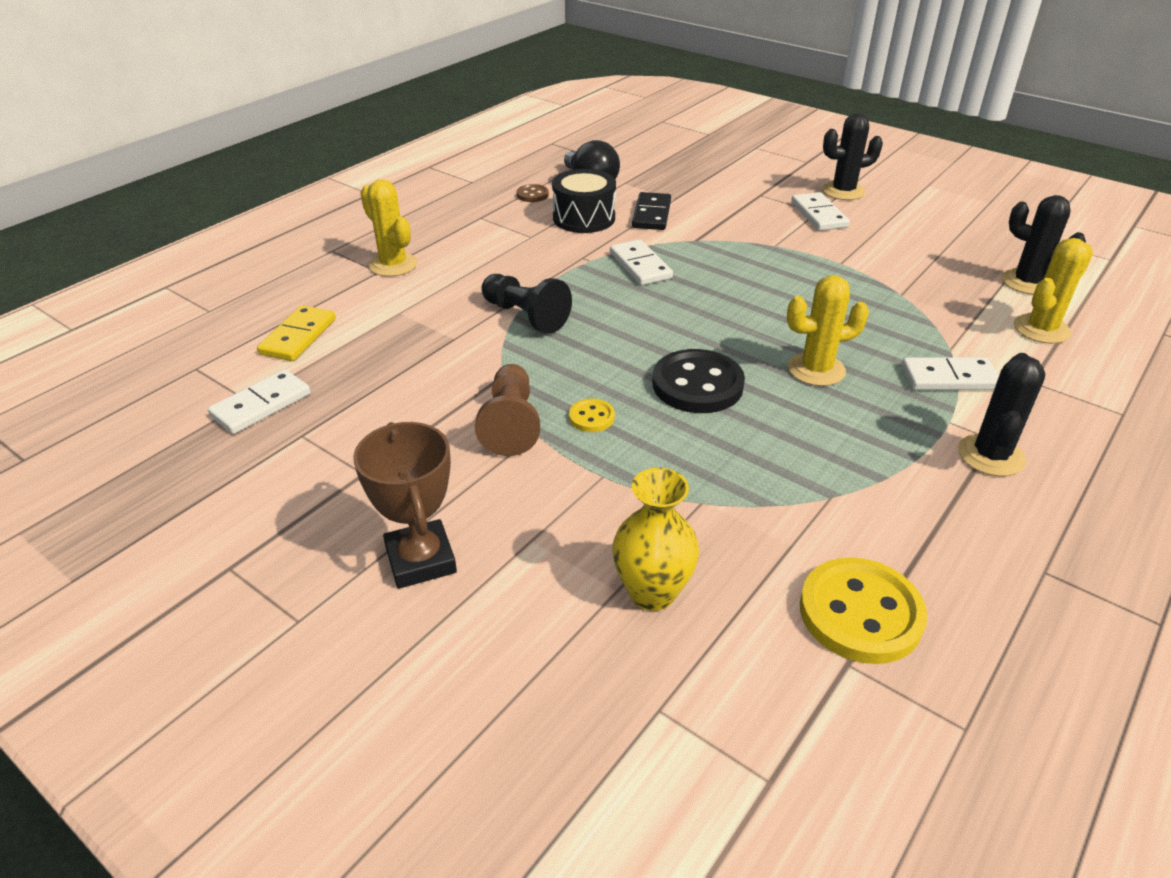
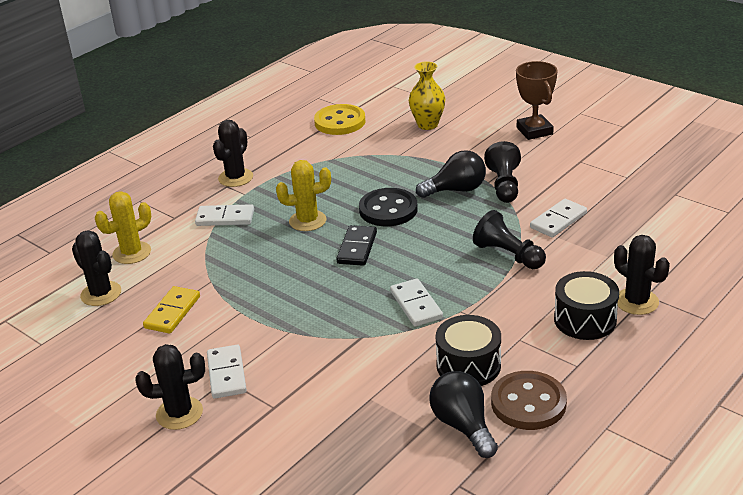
camera: 175 degrees left, 5 degrees down
(261, 405) = (664, 191): white domino -> white domino (558, 220)
(298, 336) = (673, 235): yellow domino -> yellow domino (172, 312)
(393, 265) = (636, 302): yellow cactus -> black cactus
(457, 250) = (585, 319): none -> black drum
(510, 424) = (504, 185): brown pawn -> black pawn
(532, 195) = (528, 403): brown button -> brown button, size x2.07
(591, 417) = (456, 190): yellow button -> black light bulb
(651, 214) = (398, 372): black domino -> black domino (357, 248)

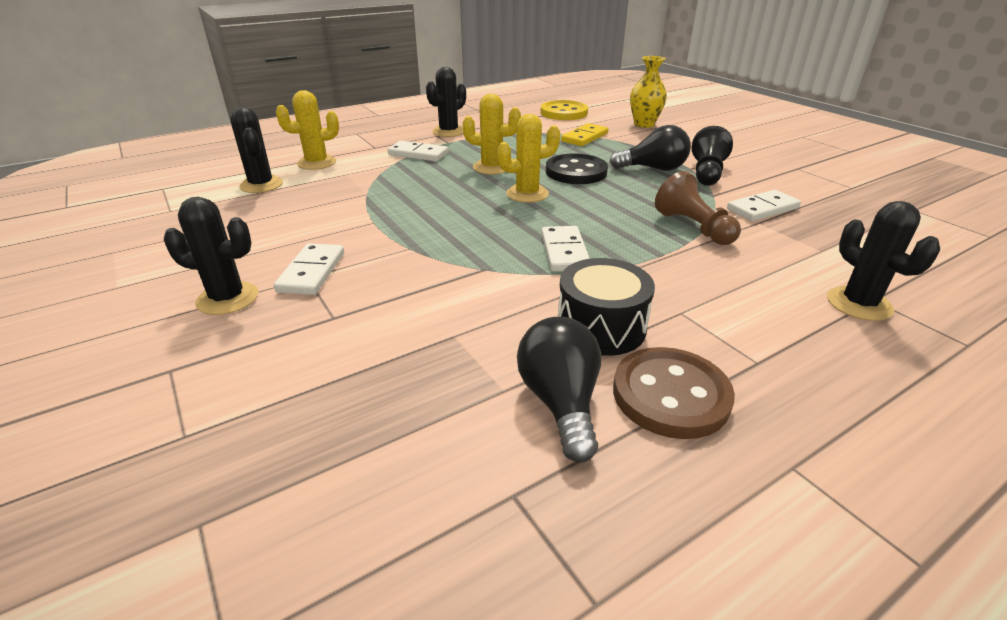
camera: 15 degrees right, 0 degrees up
(172, 312) = (309, 210): yellow domino -> yellow domino (584, 137)
(357, 248) = (527, 194): black domino -> yellow cactus
(508, 255) = (693, 227): black pawn -> brown pawn
(534, 131) = (751, 141): brown trophy -> none
(585, 319) = (780, 309): black drum -> none

